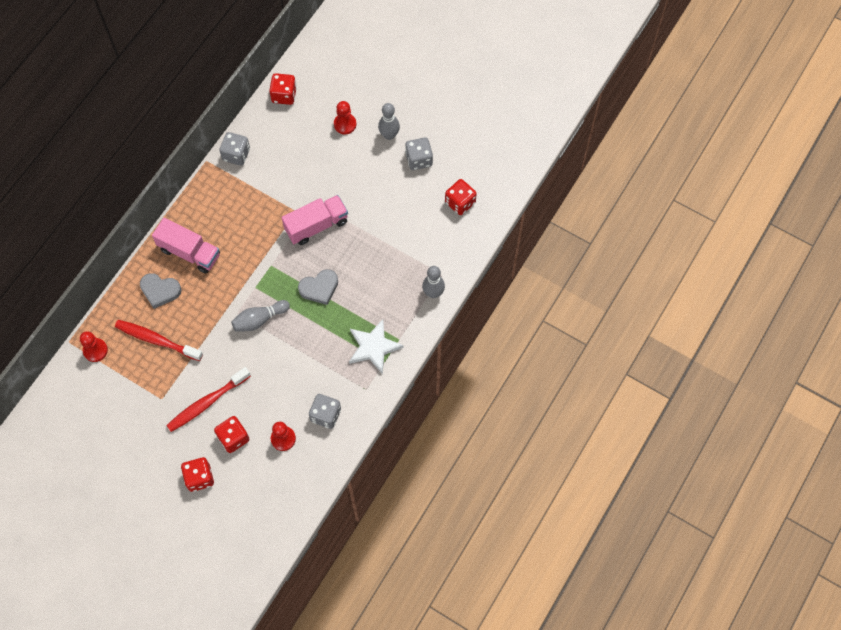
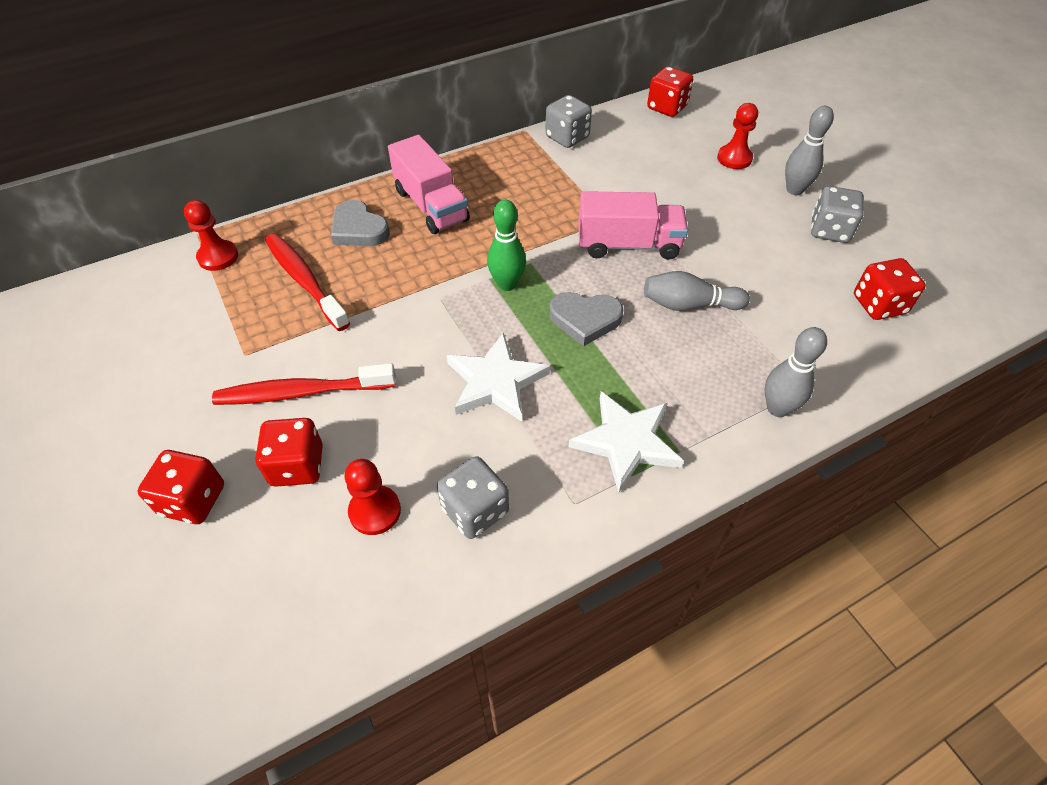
camera: 30 degrees right, 15 degrees down
(259, 319) = (466, 320): grey bowling pin -> grey bowling pin (689, 305)
(267, 286) = (507, 284): none -> green bowling pin
(296, 347) = (495, 381): none -> white star

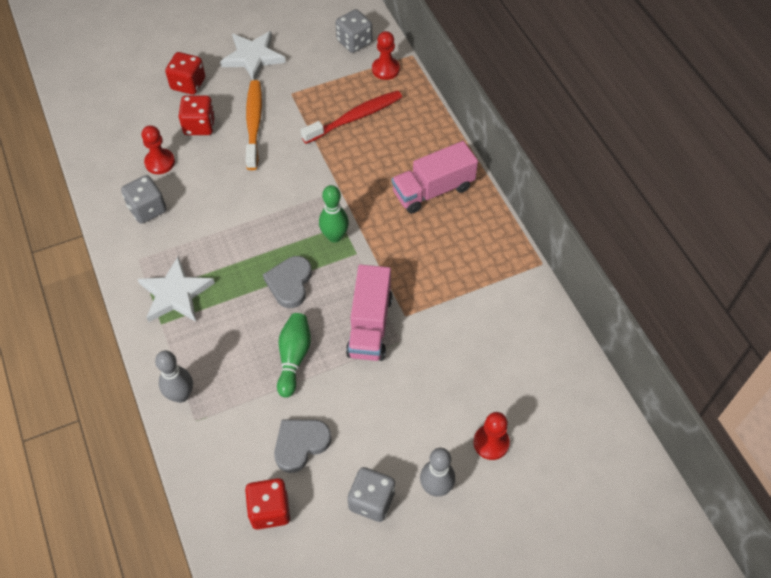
camera: 95 degrees right, 5 degrees up
(302, 392) = (254, 123): red toothbrush -> orange toothbrush
(358, 229) = (408, 145): grey heart -> grey heart (300, 444)
(495, 381) = (242, 224): white star -> white star (253, 57)
(567, 137) = (529, 297): grey dice -> grey dice (354, 42)
(667, 107) = (585, 397): red dice -> none
(689, 305) = (293, 358): grey bowling pin -> green bowling pin

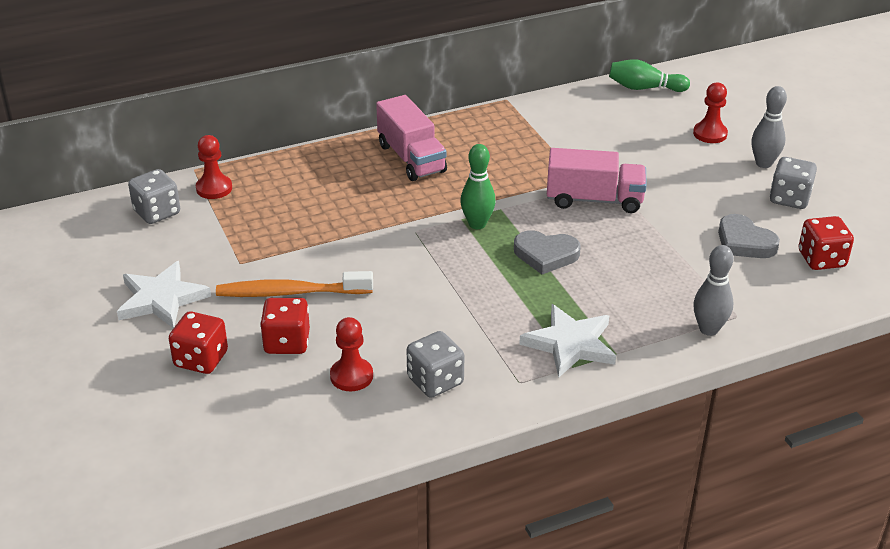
camera: 90 degrees left, 20 degrees down
(293, 358) = (643, 249): green bowling pin -> green bowling pin (644, 88)
(355, 117) = (293, 211): red toothbrush -> none

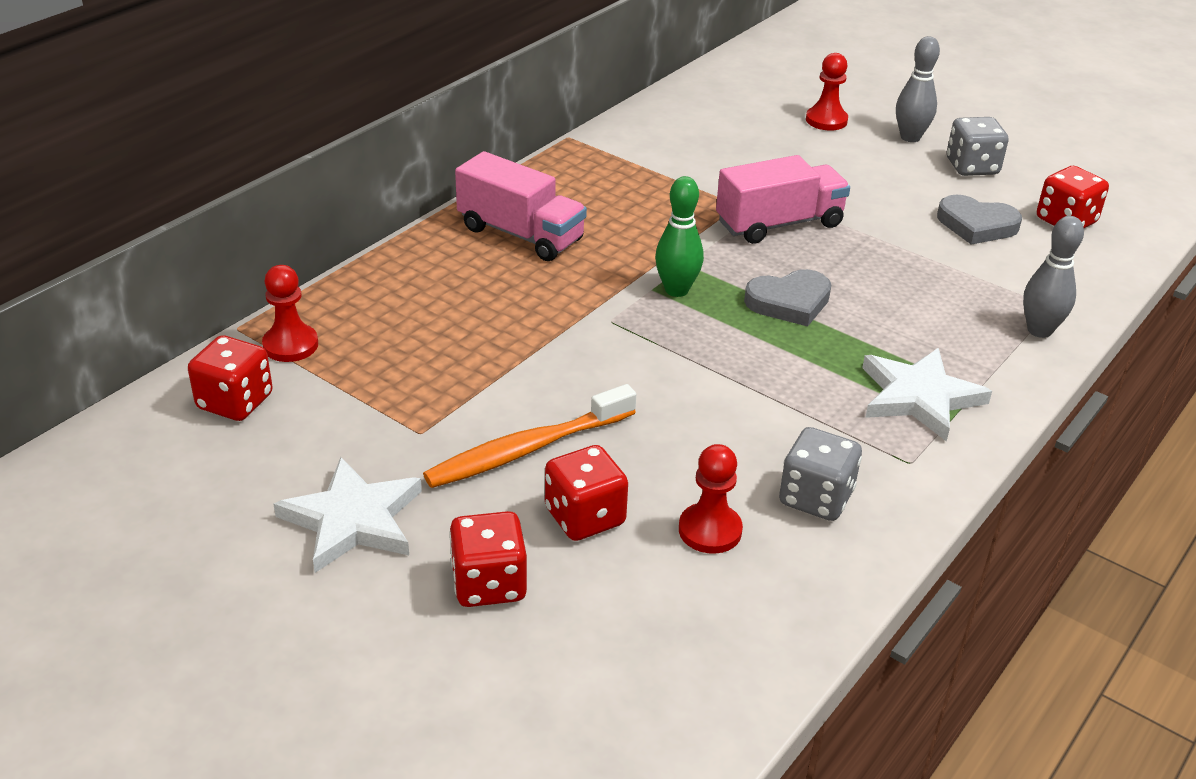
camera: 30 degrees left, 0 degrees up
(157, 212) = (235, 402): grey dice -> red dice
(644, 88) = (710, 88): green bowling pin -> none

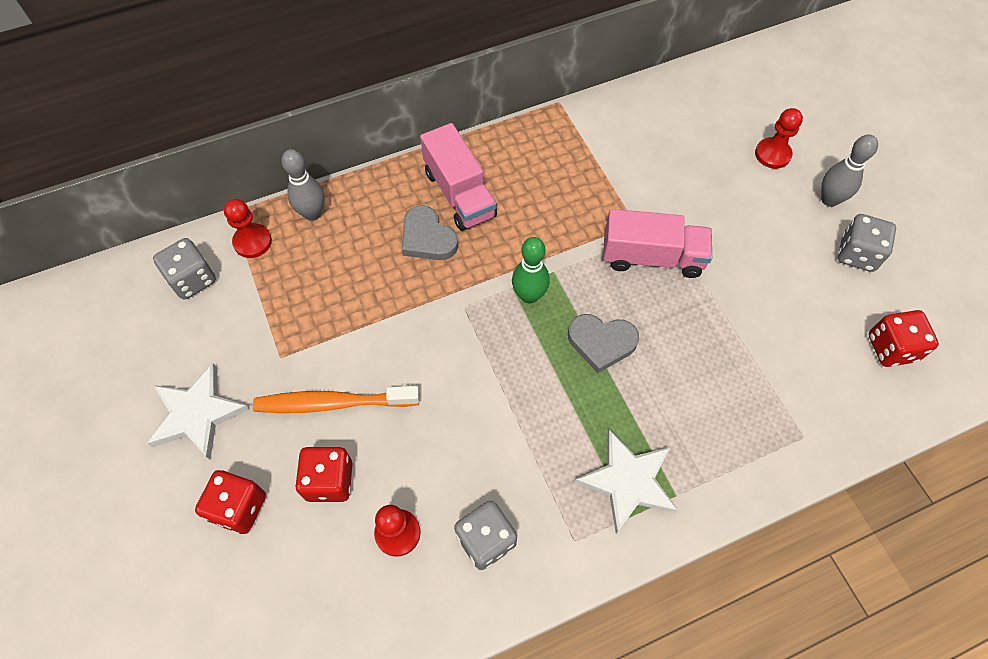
camera: 30 degrees right, 25 degrees up
(235, 402) = (192, 279): red dice -> grey dice
(976, 225) = (810, 321): grey heart -> grey heart (427, 238)
(1039, 330) = (773, 457): grey bowling pin -> grey bowling pin (312, 213)

